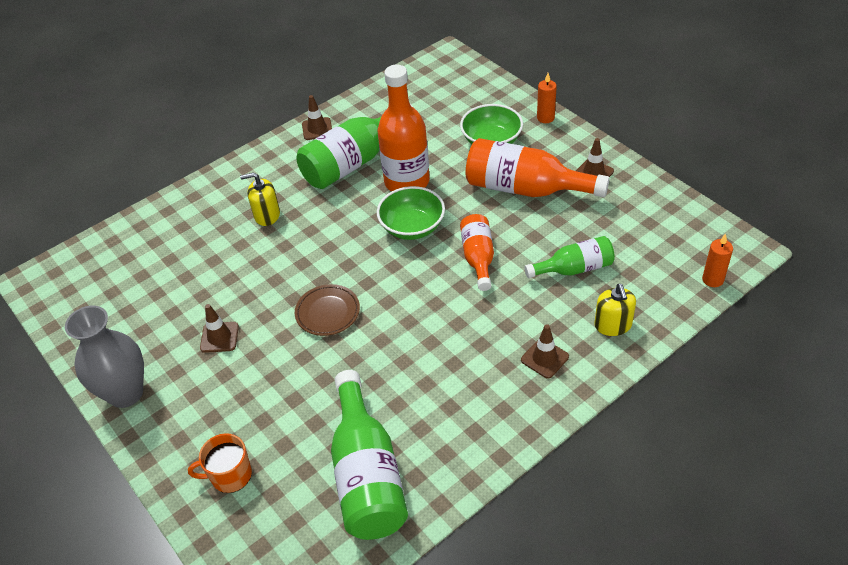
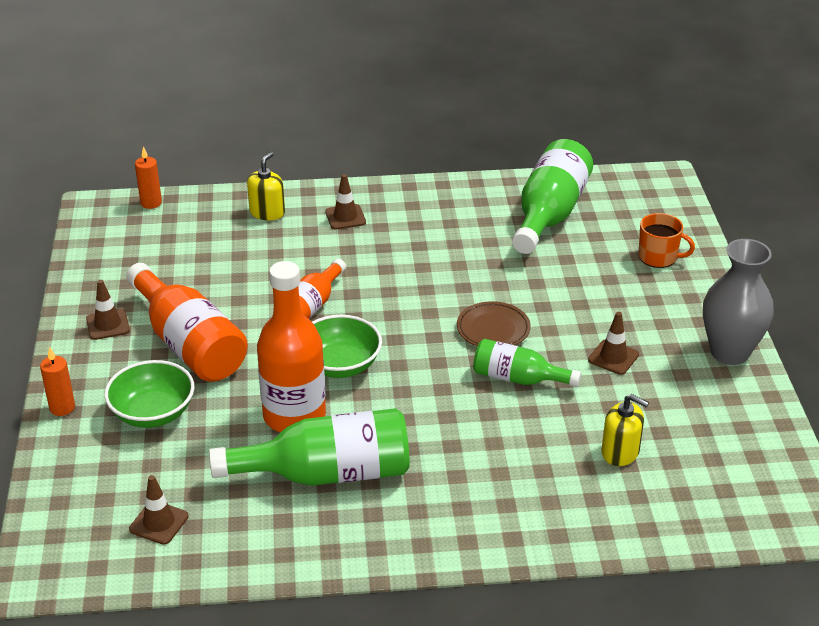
camera: 150 degrees left, 10 degrees down
(267, 215) = (483, 459): yellow soap dispenser -> yellow soap dispenser (620, 452)
(317, 129) = (328, 550): brown traffic cone -> brown traffic cone (159, 523)
(574, 269) = (242, 259): green bottle -> green bottle (518, 378)

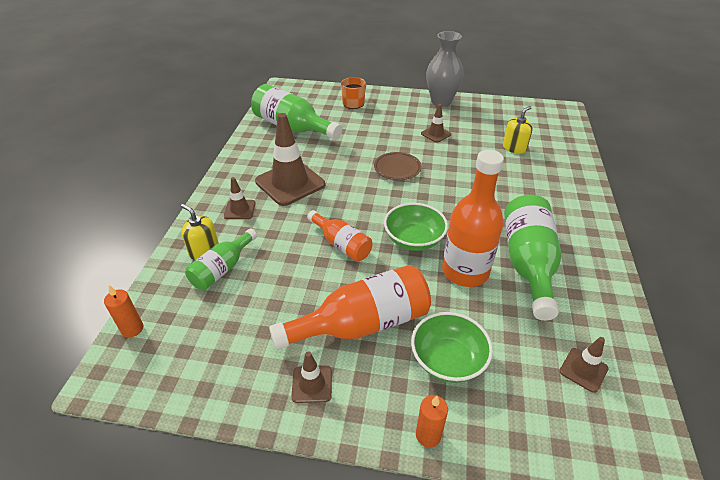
camera: 75 degrees left, 5 degrees up
(414, 242) = (290, 183): none -> brown traffic cone
(518, 378) = (446, 168): green bottle -> green bottle (222, 269)

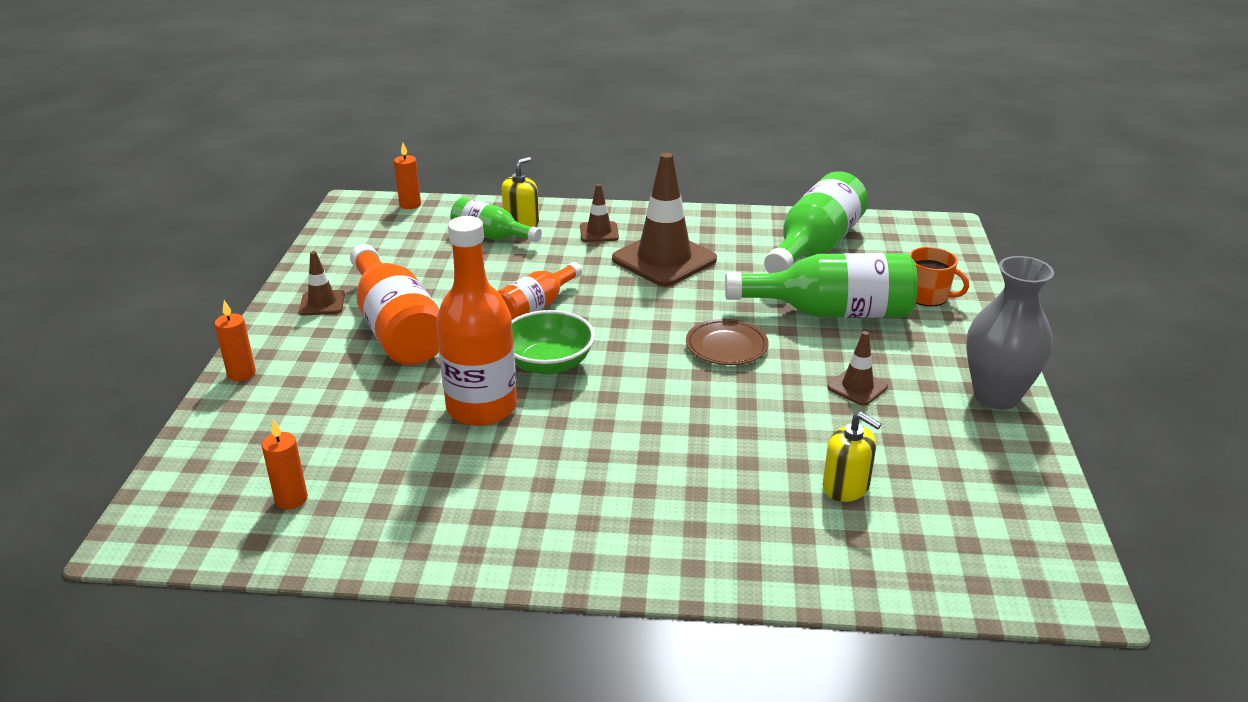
camera: 85 degrees right, 10 degrees down
(448, 360) = (332, 388): green bowl -> none
(528, 264) = (496, 470): green bottle -> green bottle (830, 312)
(583, 370) = (291, 499): brown traffic cone -> orange candle

